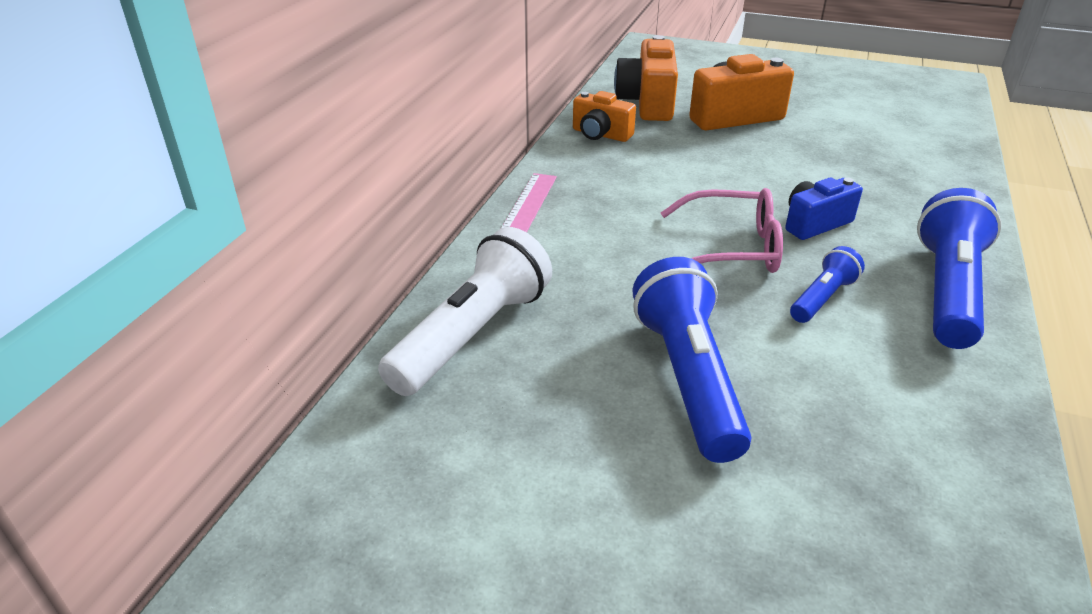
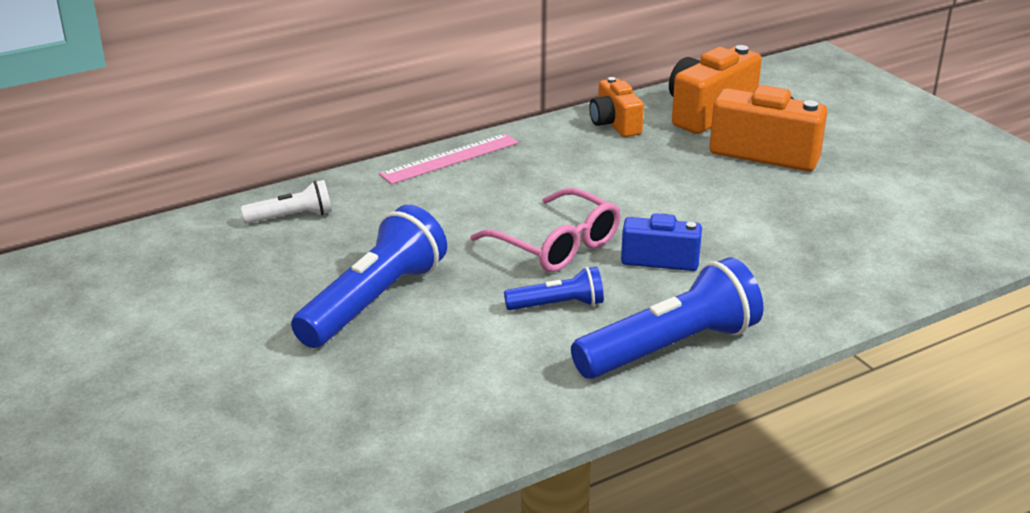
camera: 40 degrees right, 5 degrees down
(472, 335) = (291, 217): white flashlight -> white flashlight, size x0.53

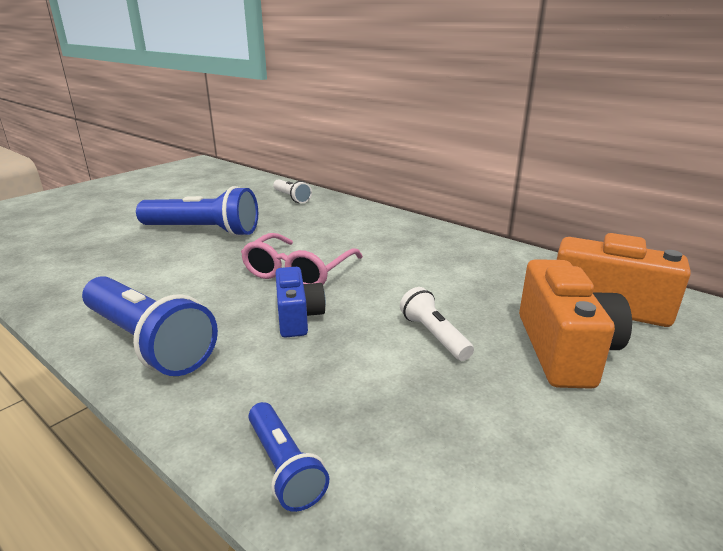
camera: 70 degrees right, 5 degrees down
(450, 158) = (398, 220): pink ruler -> none
(557, 305) = (209, 285): blue flashlight -> blue flashlight (284, 466)
(615, 124) = (522, 264): orange camera -> none
(723, 199) = (434, 335): none -> white flashlight

